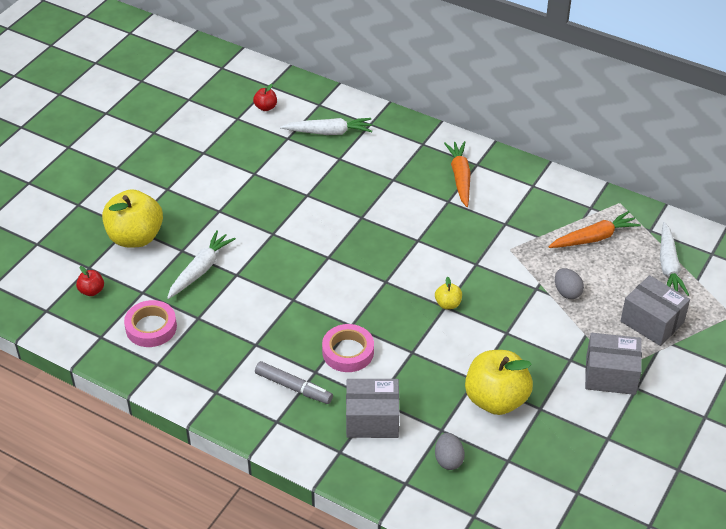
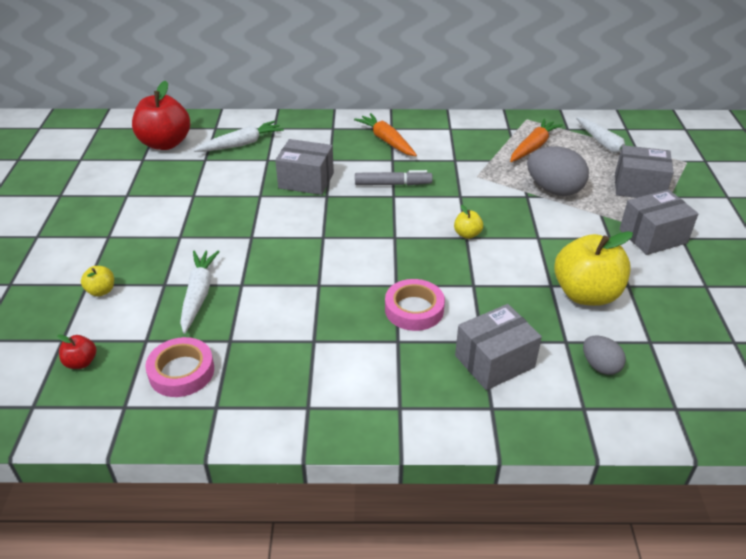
camera: 30 degrees left, 5 degrees down
(135, 237) = (101, 291): yellow apple -> yellow apple, size x0.44
(265, 107) = (165, 143): red apple -> red apple, size x2.27
(293, 387) = (388, 365): grey marker -> grey marker (392, 184)
(355, 194) = (306, 180): none -> grey box
(567, 292) = (554, 190): grey egg -> grey egg, size x1.80

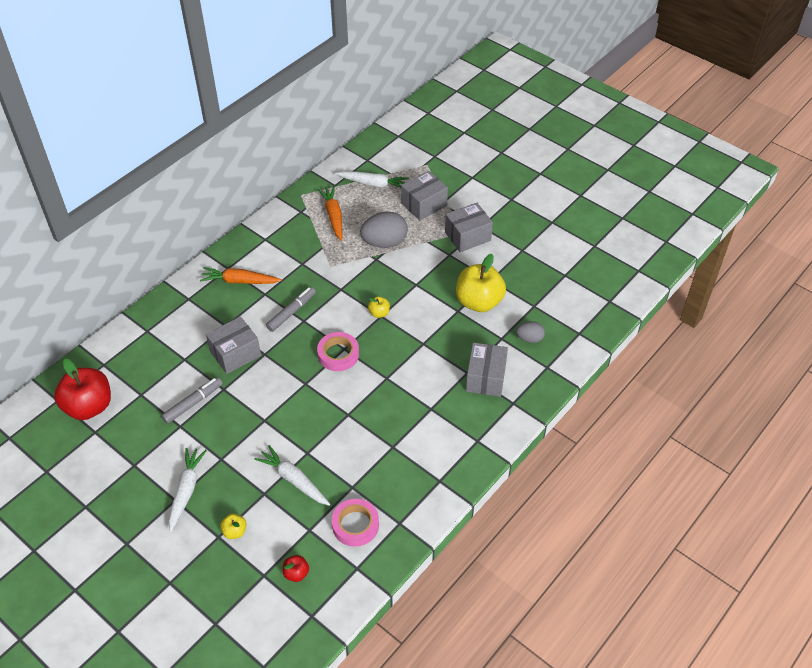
camera: 50 degrees left, 10 degrees up
(225, 188) = (193, 403): none -> grey marker
(241, 144) = (146, 362): white carrot -> white carrot (186, 491)
(414, 309) = (414, 384): pink tape -> pink tape (338, 354)
(653, 236) = (467, 236): grey box -> grey box turned 45 degrees clockwise

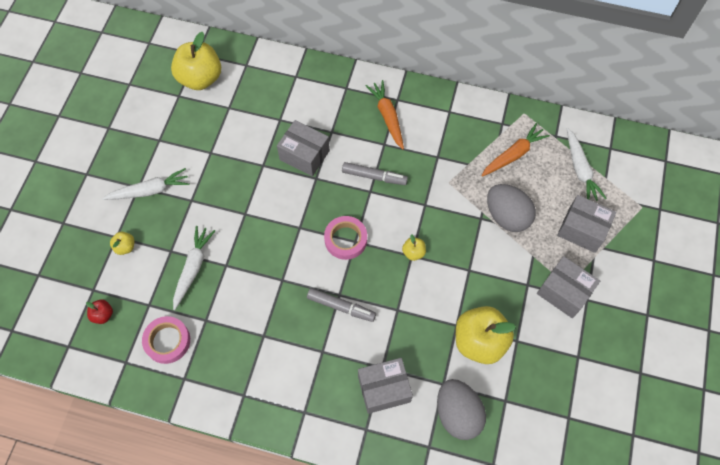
camera: 65 degrees right, 15 degrees up
(89, 406) = (200, 78): red apple -> yellow apple
(193, 403) = (237, 150): grey marker -> grey marker (341, 307)
(529, 338) = (457, 413): grey egg -> grey egg, size x1.80

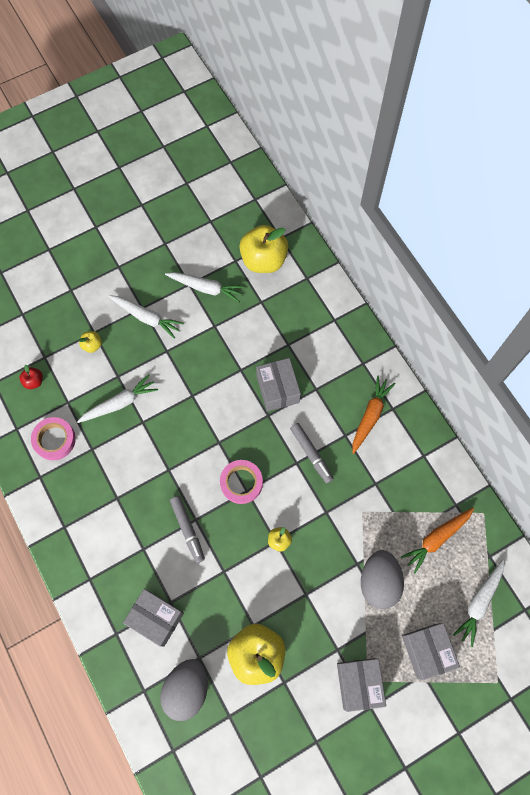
camera: 45 degrees right, 5 degrees up
(175, 132) = (205, 288): none -> white carrot
(513, 155) = (437, 538): orange carrot -> orange carrot turned 135 degrees clockwise

